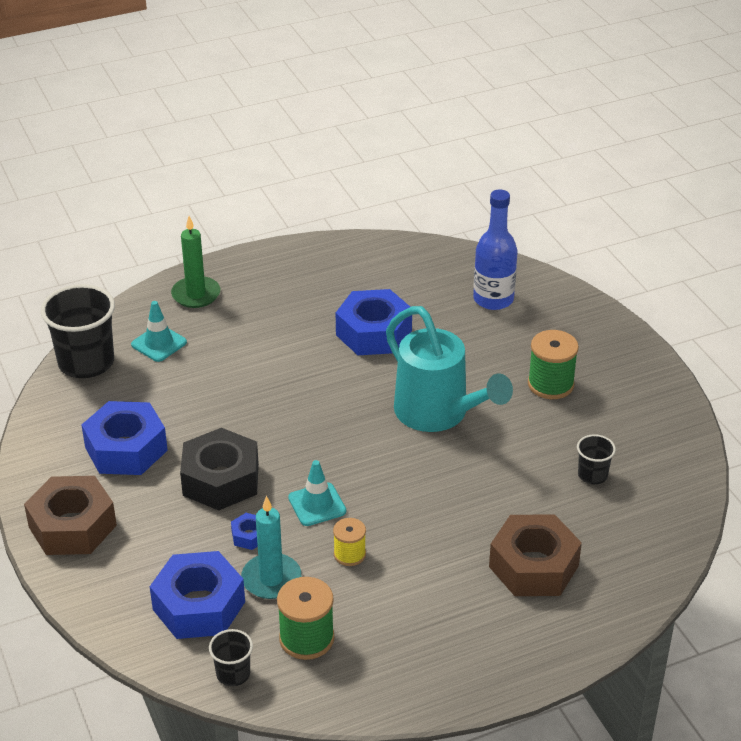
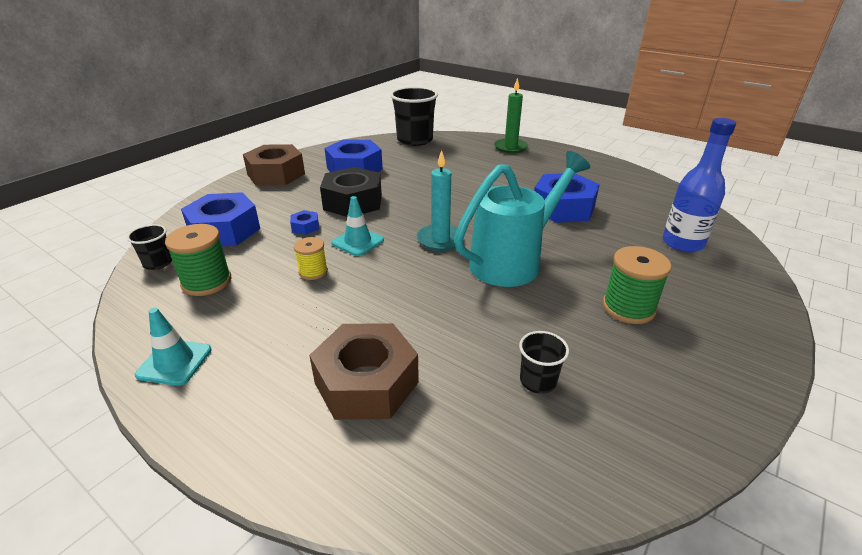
camera: 60 degrees right, 5 degrees down
(159, 343) = (454, 151): turquoise traffic cone -> turquoise traffic cone (174, 362)
(271, 579) = (265, 248): turquoise candle -> turquoise candle (440, 240)
(438, 414) = (513, 261): turquoise watering can -> turquoise watering can turned 150 degrees counterclockwise

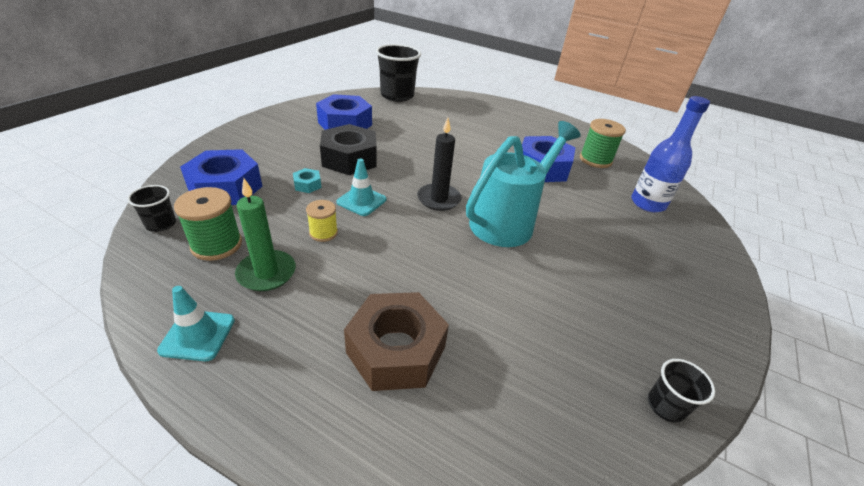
camera: 10 degrees left, 5 degrees up
(276, 174) = (268, 127): brown nut -> none
(305, 227) = (307, 185): blue nut -> turquoise nut
(440, 240) = (439, 199): turquoise candle -> black candle
(510, 147) = (485, 106): green candle -> green candle (266, 273)
(538, 381) = (551, 342): black cup -> black cup (665, 405)
(628, 308) = (615, 267): green spool -> green spool (595, 160)

